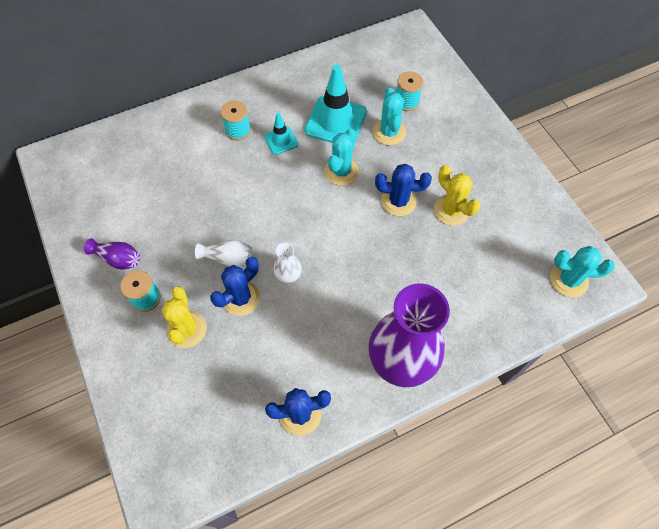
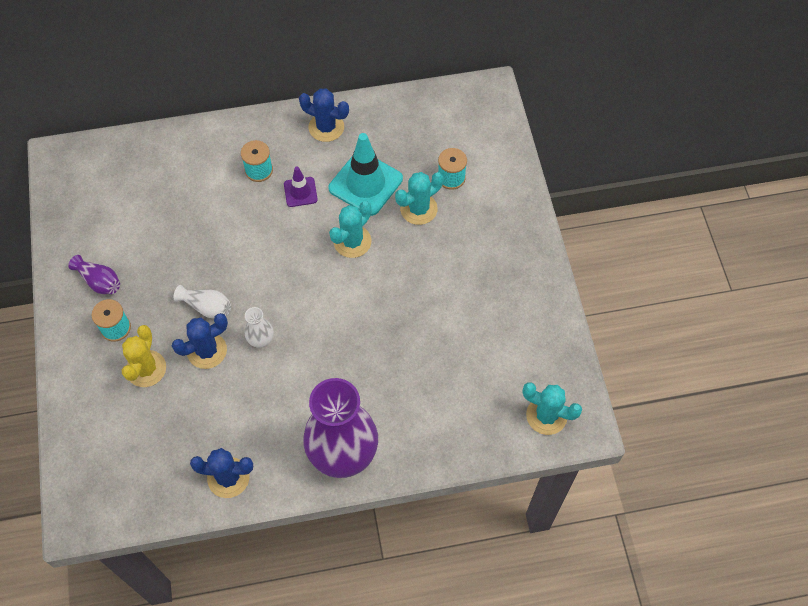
camera: 15 degrees right, 0 degrees up
(281, 140) = (300, 192): turquoise traffic cone -> purple traffic cone
(389, 132) = (418, 209): turquoise cactus -> turquoise cactus turned 45 degrees clockwise
(398, 201) = (400, 288): blue cactus -> blue cactus (326, 127)
(451, 210) = (452, 312): yellow cactus -> none

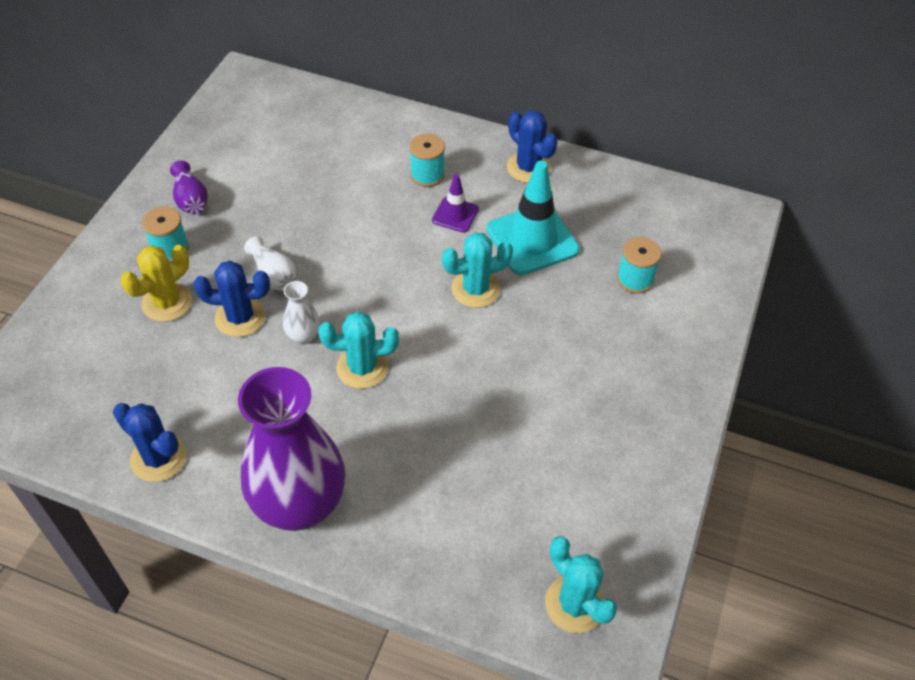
camera: 30 degrees right, 10 degrees down
(418, 209) = (574, 293): turquoise cactus -> turquoise cactus (362, 367)

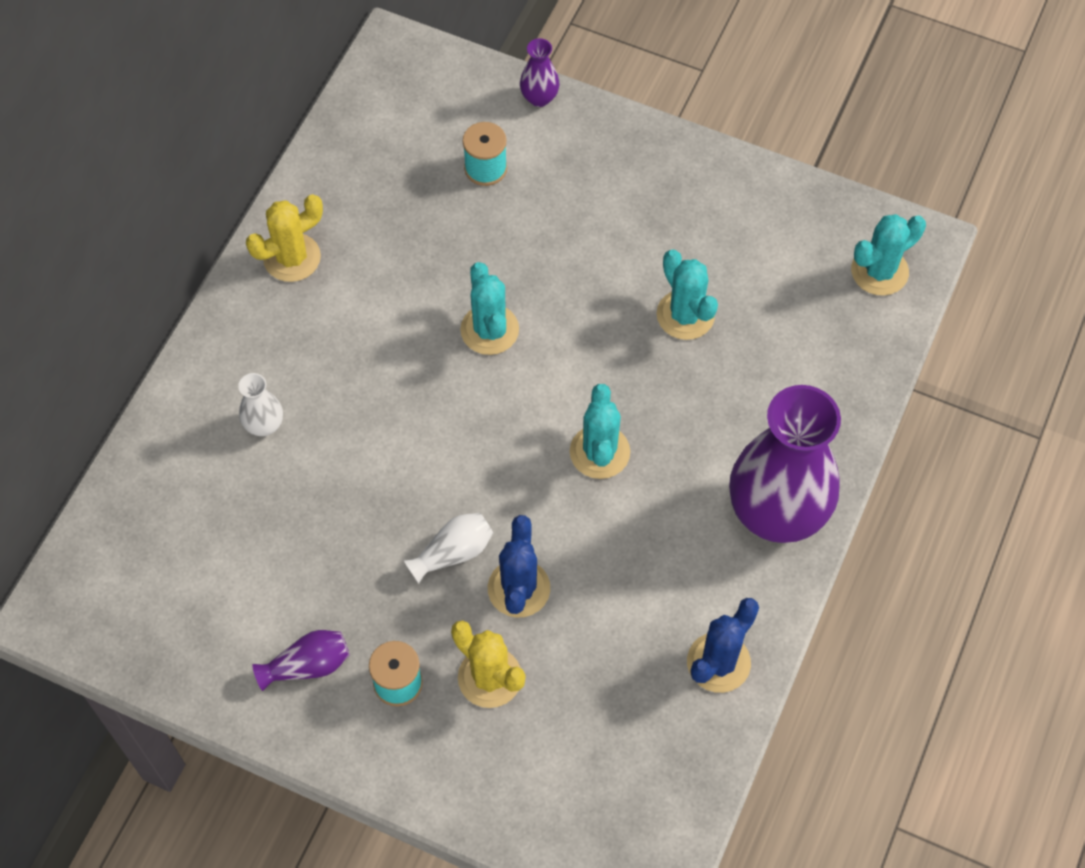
camera: 85 degrees left, 10 degrees up
(303, 336) = (551, 515): white vase -> white vase (264, 425)
(427, 175) = (292, 374): turquoise spool -> none
(455, 215) = (367, 345): purple traffic cone -> none
(504, 429) = (685, 315): none -> turquoise cactus
(528, 168) = (292, 258): blue cactus -> yellow cactus
(532, 240) = (416, 264): turquoise traffic cone -> none
(718, 313) = (539, 98): none -> purple vase

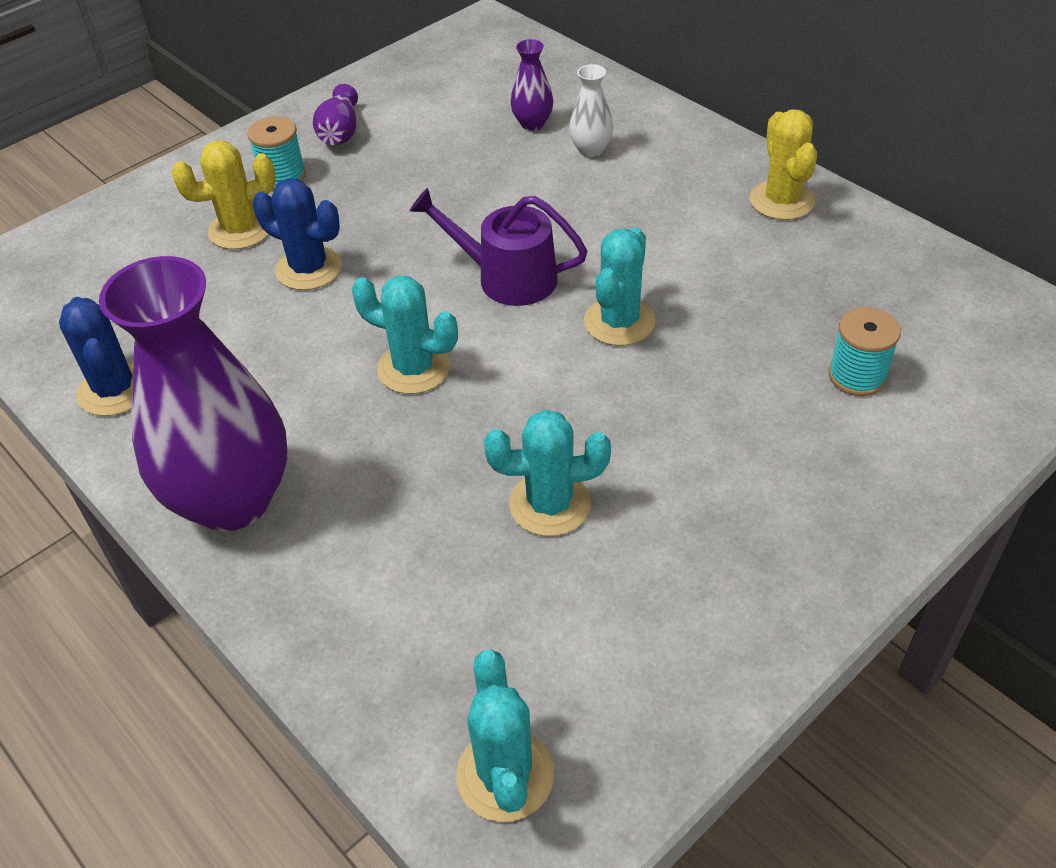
camera: 115 degrees right, 15 degrees down
(453, 553) = (378, 235): white vase -> none
(469, 427) = (507, 277): none -> purple watering can
(489, 330) = (619, 322): turquoise cactus -> turquoise cactus turned 75 degrees counterclockwise
(539, 98) = (966, 459): purple vase -> purple vase (532, 123)

